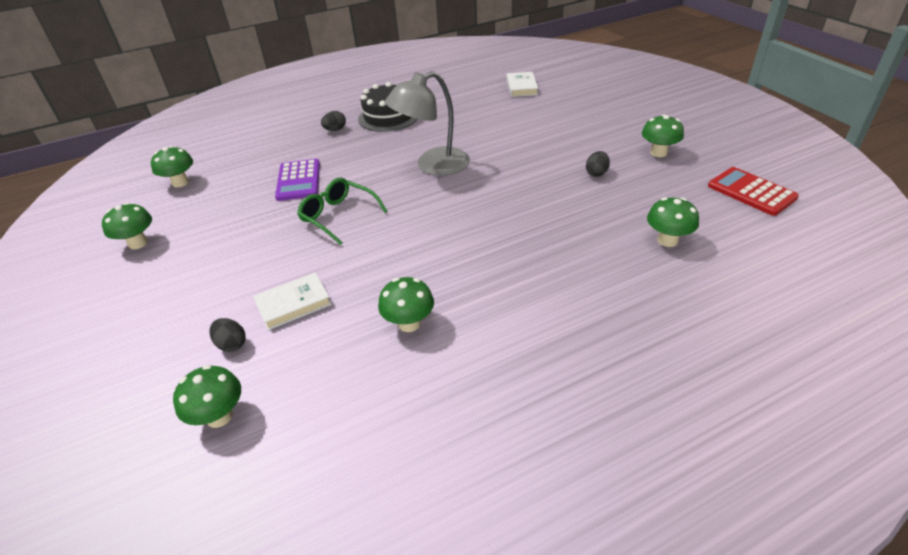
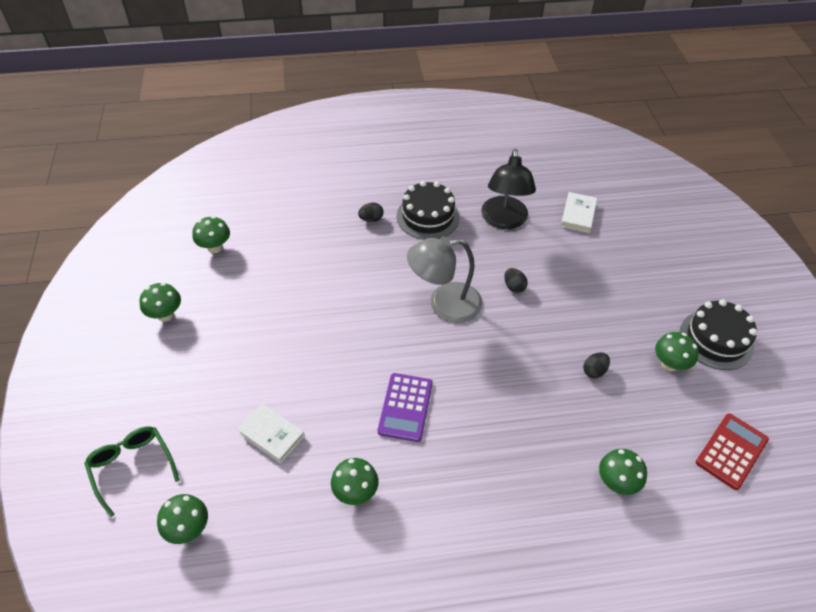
camera: 15 degrees right, 10 degrees up
(232, 344) = (213, 460): black egg -> black egg (514, 287)
(293, 304) = (271, 435): white book -> white book turned 45 degrees clockwise
(298, 180) = (317, 281): purple calculator -> purple calculator (405, 407)
(338, 216) = (338, 342): green glasses -> green glasses (132, 467)
(459, 104) = (504, 220): none -> black lamp
(685, 129) = (716, 339): none -> black cake
(751, 192) = (731, 451): red calculator -> red calculator turned 60 degrees clockwise

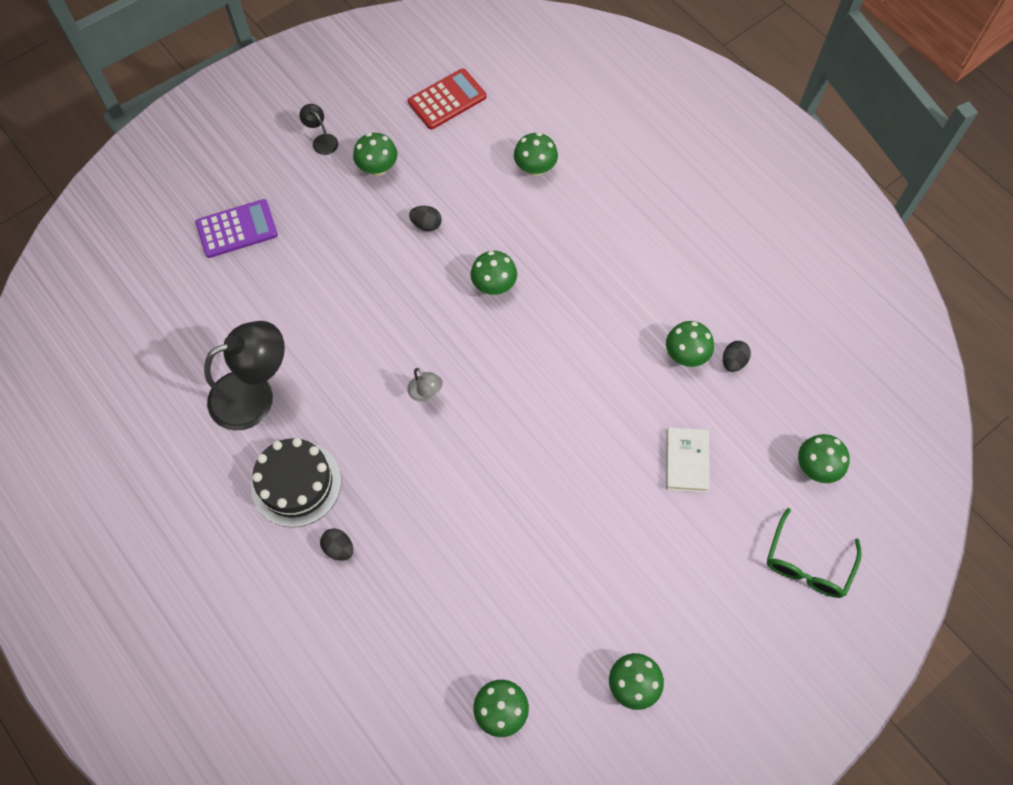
camera: 120 degrees left, 15 degrees up
(405, 407) = (575, 362): purple calculator -> purple calculator (237, 229)
(444, 304) = (426, 393): grey lamp -> grey lamp, size x0.44
(509, 388) = (494, 285): none -> green mushroom
(514, 287) = (358, 338): black egg -> black egg (733, 361)
(578, 215) = (199, 321): white book -> none
(716, 339) = (322, 141): black cake -> black lamp
(731, 451) = (447, 100): red calculator -> red calculator turned 135 degrees clockwise

